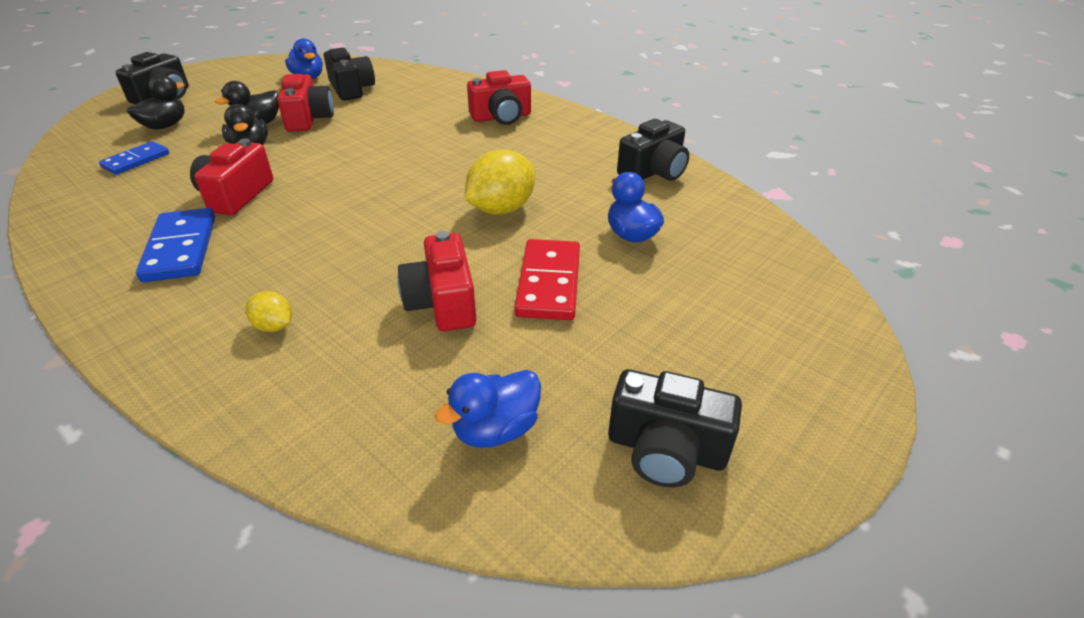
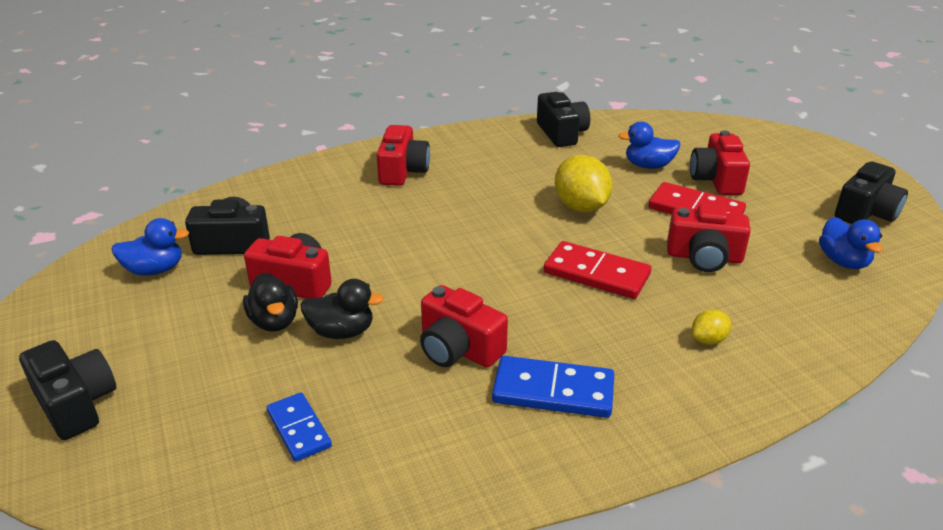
camera: 65 degrees left, 5 degrees down
(165, 126) = (200, 402): black duck -> none
(375, 239) = (596, 274): none -> red domino
(641, 289) = (716, 180): none -> red camera

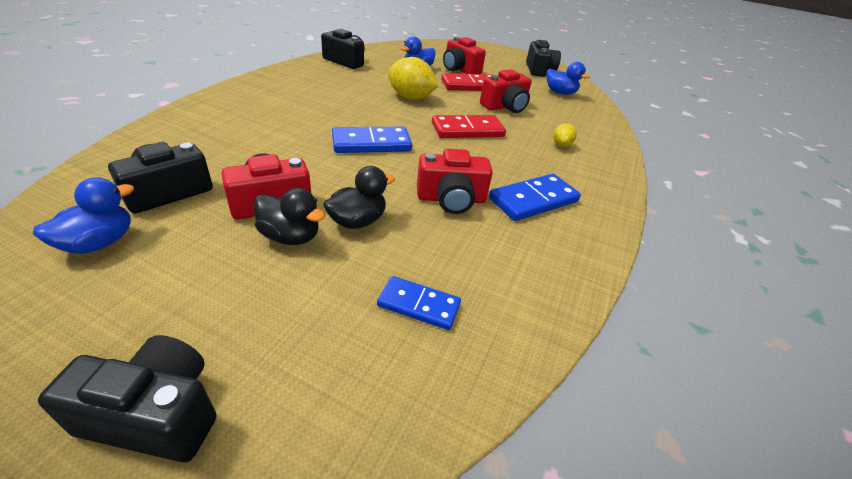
camera: 45 degrees left, 5 degrees up
(403, 171) = (262, 103): red camera -> none
(456, 253) = (371, 143): none -> blue domino

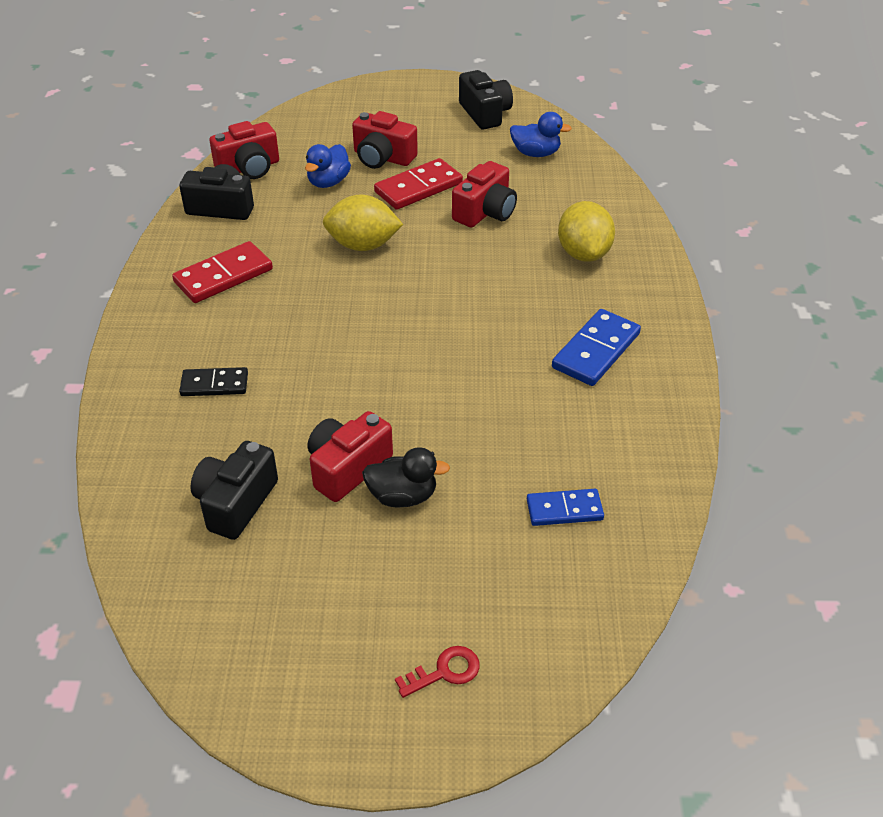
camera: 20 degrees left, 5 degrees up
(99, 243) = (240, 580): blue duck -> none
(156, 414) = (444, 672): black camera -> red key
(243, 127) = (214, 384): none -> black domino
(357, 221) = (449, 452): black duck -> none
(371, 143) = (379, 345): blue domino -> none
(451, 199) = (517, 385): red camera -> red camera (249, 168)
(467, 130) = (468, 275): red domino -> red domino (223, 276)
(561, 145) = (583, 253): yellow lemon -> yellow lemon, size x1.98

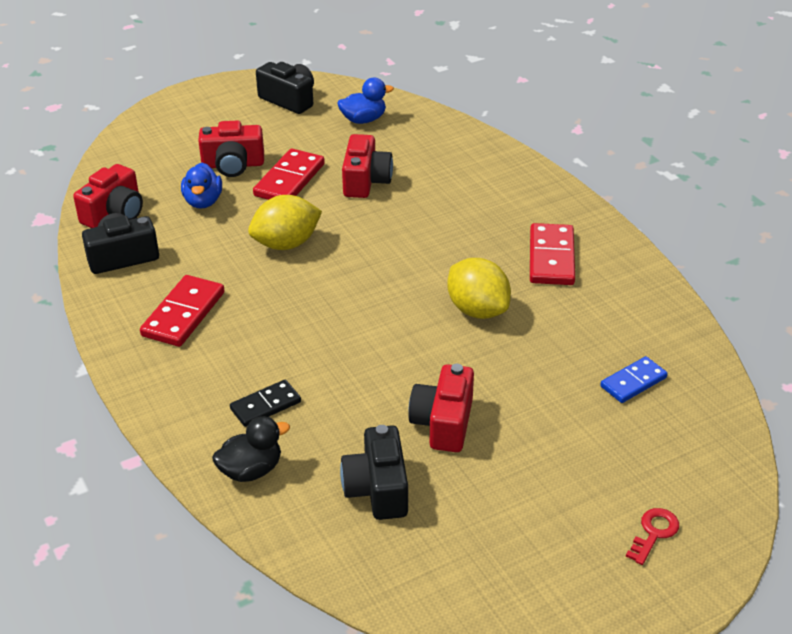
camera: 30 degrees left, 5 degrees down
(403, 496) = (506, 425): black duck -> black duck (251, 470)
(583, 253) = (475, 187): yellow lemon -> yellow lemon (477, 310)
(596, 350) = (551, 258): blue domino -> red domino

